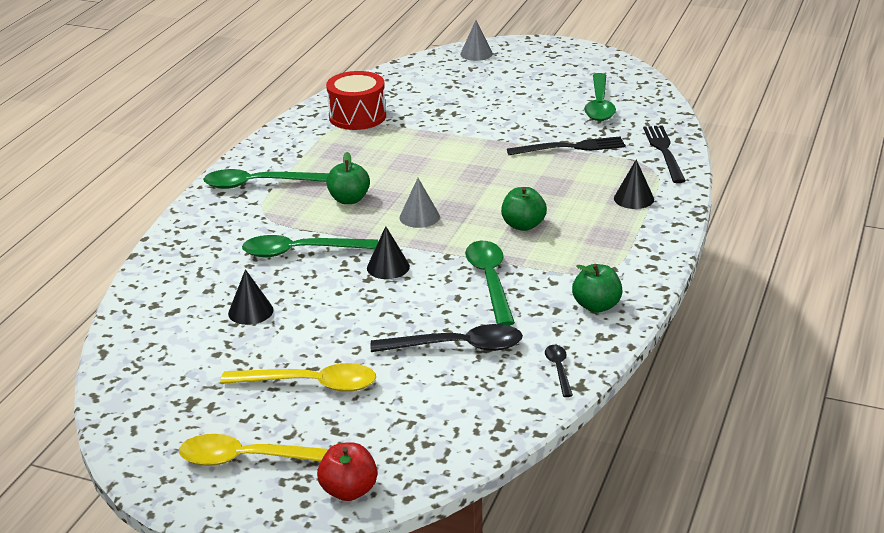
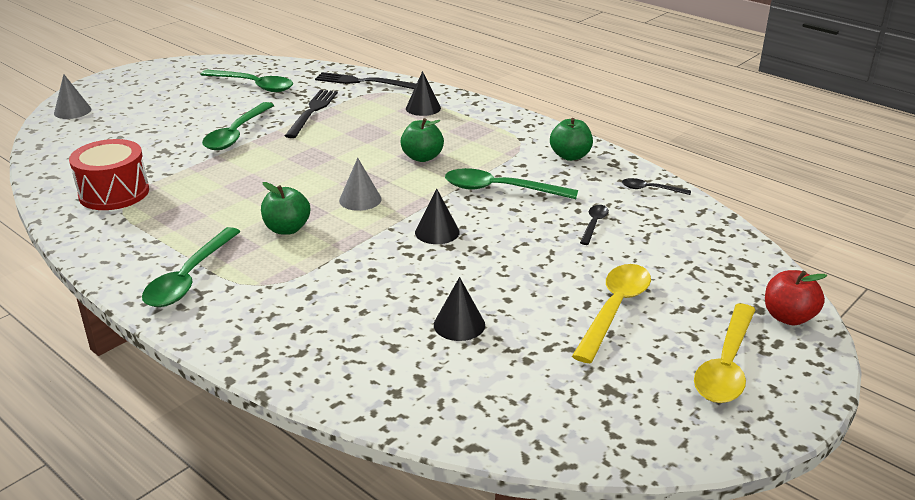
camera: 70 degrees left, 0 degrees up
(300, 252) = (365, 275): green spoon -> green spoon (236, 134)
(458, 347) = (594, 224): black spoon -> black spoon, size x0.51

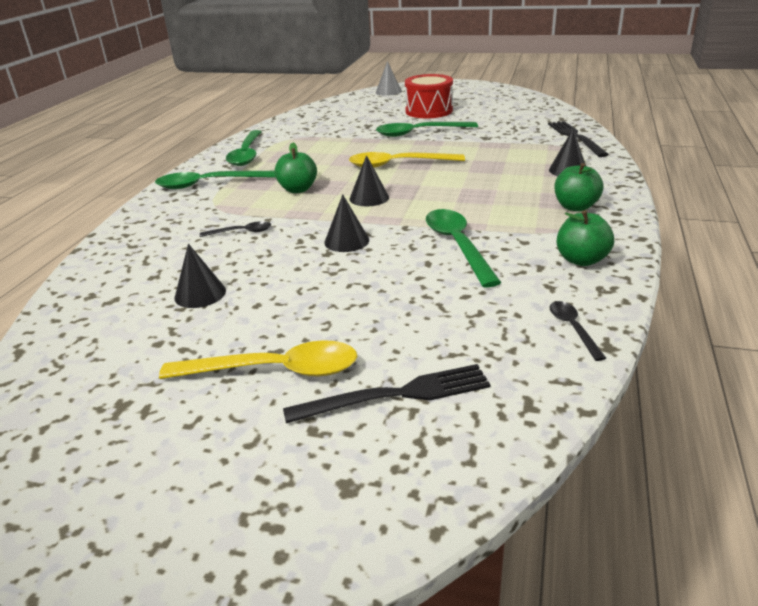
camera: 65 degrees right, 0 degrees up
(114, 193) = (297, 133): red drum -> red drum (429, 111)
(254, 86) = (503, 113): green spoon -> green spoon (246, 154)
(312, 112) = (491, 140): black fork -> black fork (395, 395)
(360, 199) = (369, 198): grey cone -> black cone
(422, 157) = (473, 197): green apple -> green apple (575, 207)
(594, 224) = (445, 313): black spoon -> black spoon (242, 232)
(726, 365) = (197, 485): yellow spoon -> yellow spoon (398, 164)
(788, 317) = (346, 526): red apple -> none

